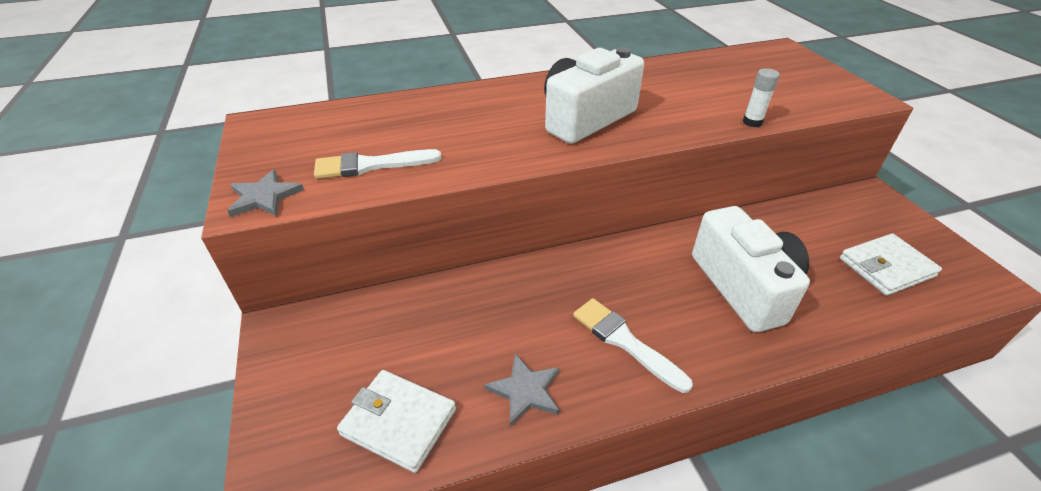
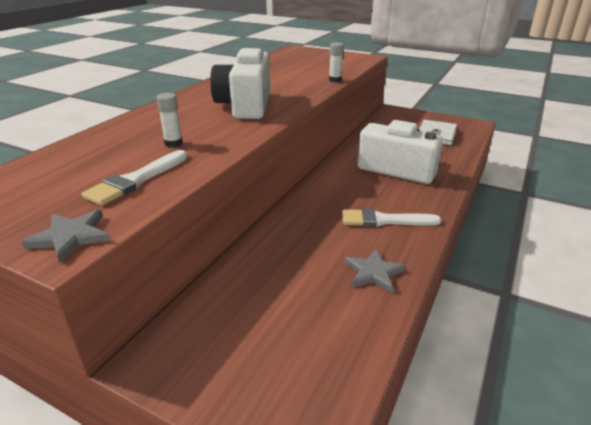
camera: 45 degrees left, 10 degrees down
(399, 422) = (330, 339): white wallet -> none
(452, 138) = (173, 143): none -> white glue stick

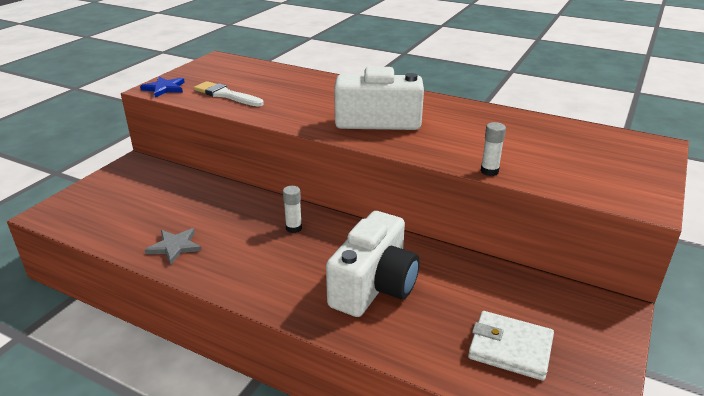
camera: 90 degrees right, 0 degrees up
(71, 236) = (164, 88): grey star -> blue star
(173, 143) = (285, 99): white glue stick -> white glue stick (293, 228)
(384, 220) = (254, 261): white brush -> none

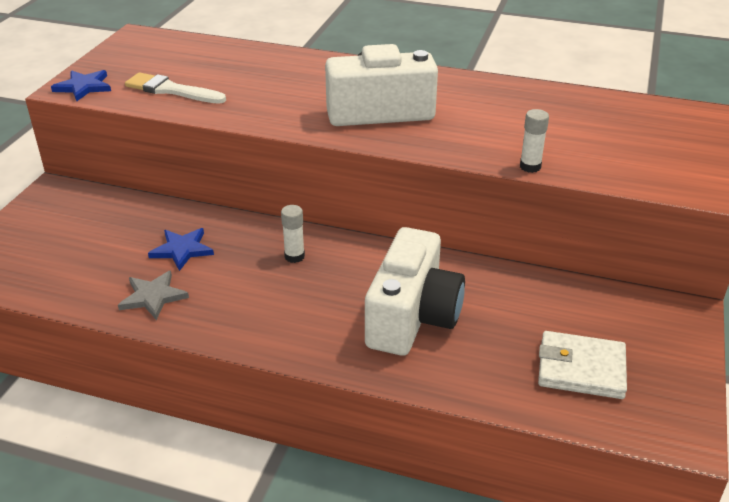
camera: 10 degrees left, 5 degrees up
(209, 214) = (182, 250): none -> blue star

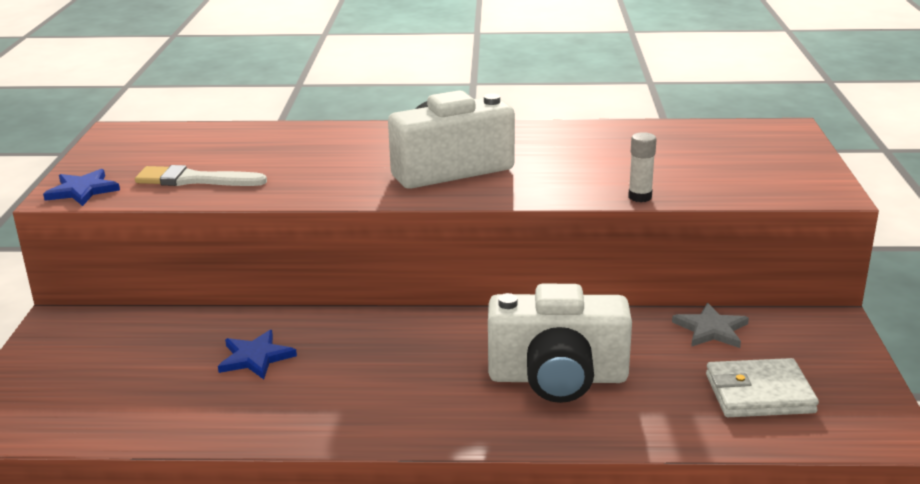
camera: 15 degrees left, 10 degrees down
(153, 296) = (245, 411): grey star -> grey star (711, 329)
(294, 256) = (393, 342): white glue stick -> none
(412, 317) = (557, 378): white camera -> white camera turned 90 degrees clockwise

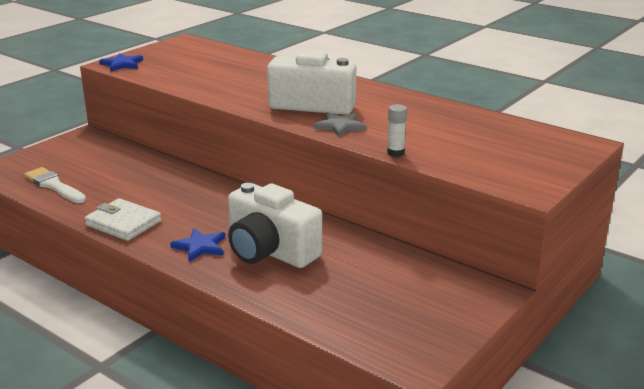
camera: 35 degrees right, 0 degrees up
(194, 180) = (178, 73): white brush -> white brush (54, 185)
(255, 357) = (141, 183): blue star -> blue star (200, 246)
(711, 329) = (403, 262): grey star -> grey star (340, 126)
(759, 393) = (372, 308): white wallet -> white wallet (123, 223)

